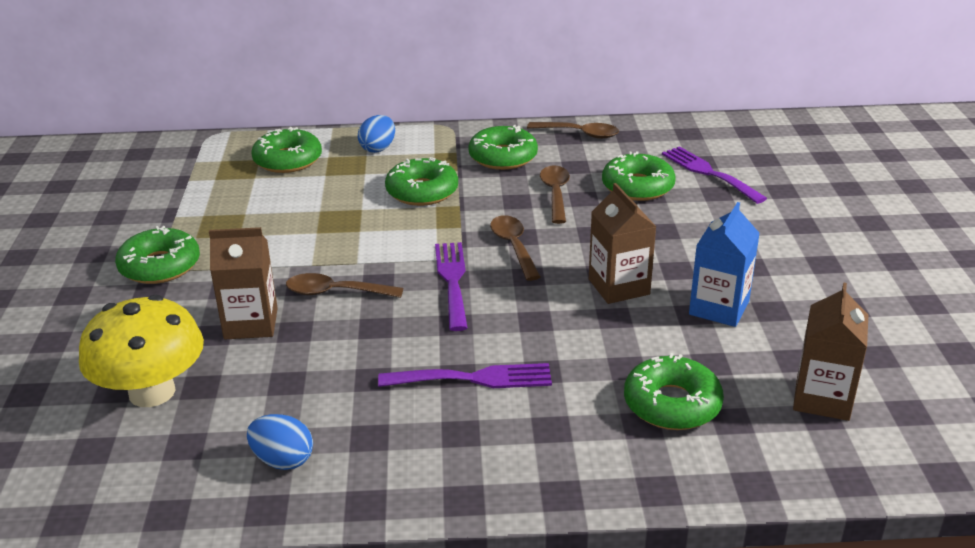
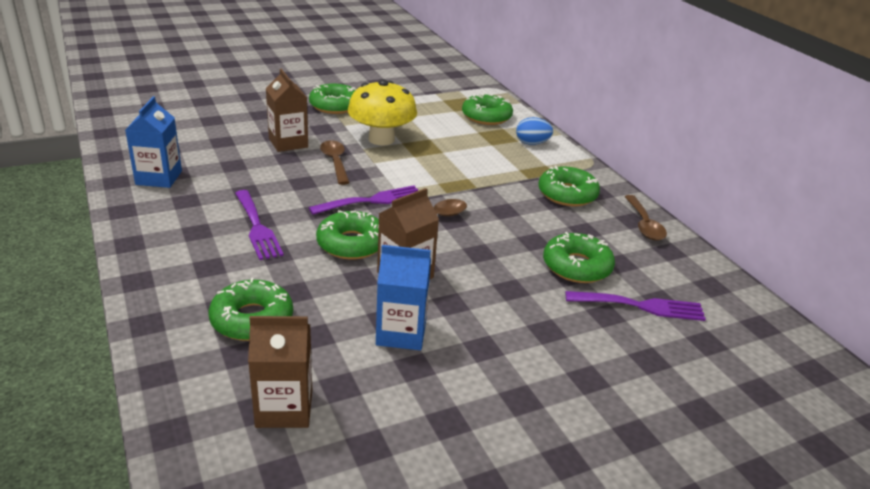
camera: 65 degrees right, 0 degrees up
(152, 392) = (212, 130): yellow mushroom -> yellow mushroom (381, 139)
(283, 460) = (159, 178): blue egg -> blue carton
(422, 191) = (485, 170): green donut -> green donut (351, 244)
(555, 194) = (529, 226): brown spoon -> none
(709, 173) = (641, 306): purple fork -> purple fork turned 60 degrees clockwise

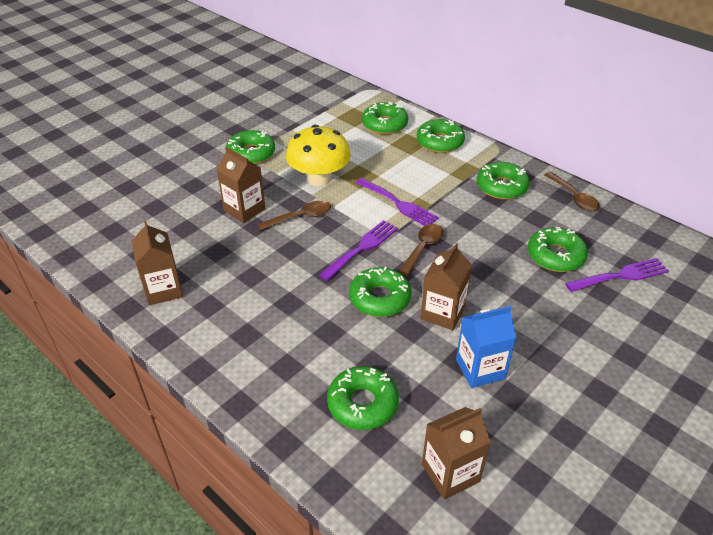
camera: 20 degrees left, 10 degrees up
(159, 178) = (163, 290): blue carton -> brown carton
(257, 227) = (292, 311): purple fork -> purple fork (398, 204)
(335, 162) = (300, 217): brown spoon -> brown spoon turned 105 degrees clockwise
(532, 143) = (440, 142): blue egg -> green donut

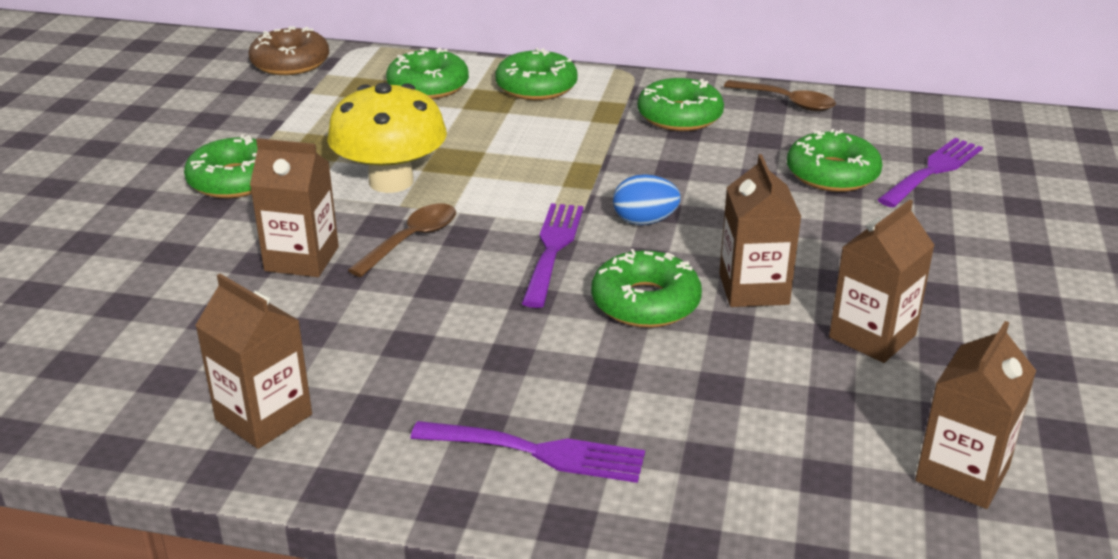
camera: 30 degrees left, 10 degrees down
(330, 89) = (290, 63): none -> brown donut
(362, 403) = (757, 442): green donut -> none
(398, 204) = (552, 178): purple fork -> purple fork (538, 452)
(422, 248) = (644, 221): brown spoon -> blue egg
(480, 369) = (872, 336): blue carton -> brown carton

